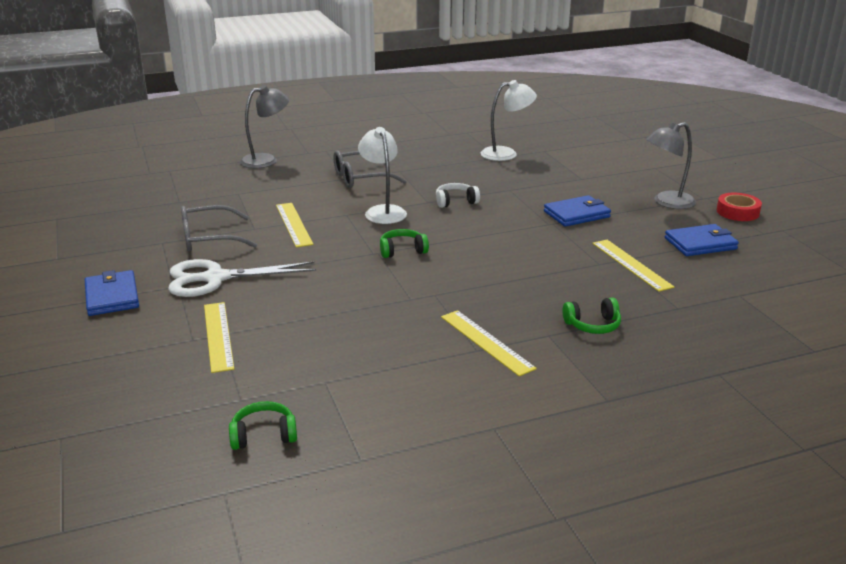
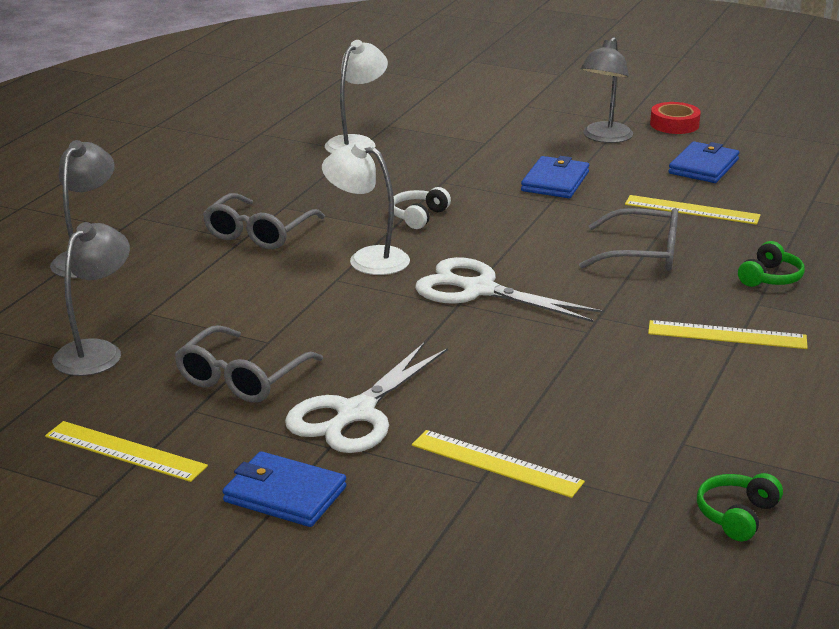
camera: 45 degrees left, 0 degrees up
(184, 200) = (96, 351): none -> grey lamp
(293, 224) = (303, 316): yellow ruler -> yellow ruler (125, 451)
(402, 251) = (478, 290): green headphones -> white scissors
(539, 274) = (642, 254): none -> grey glasses

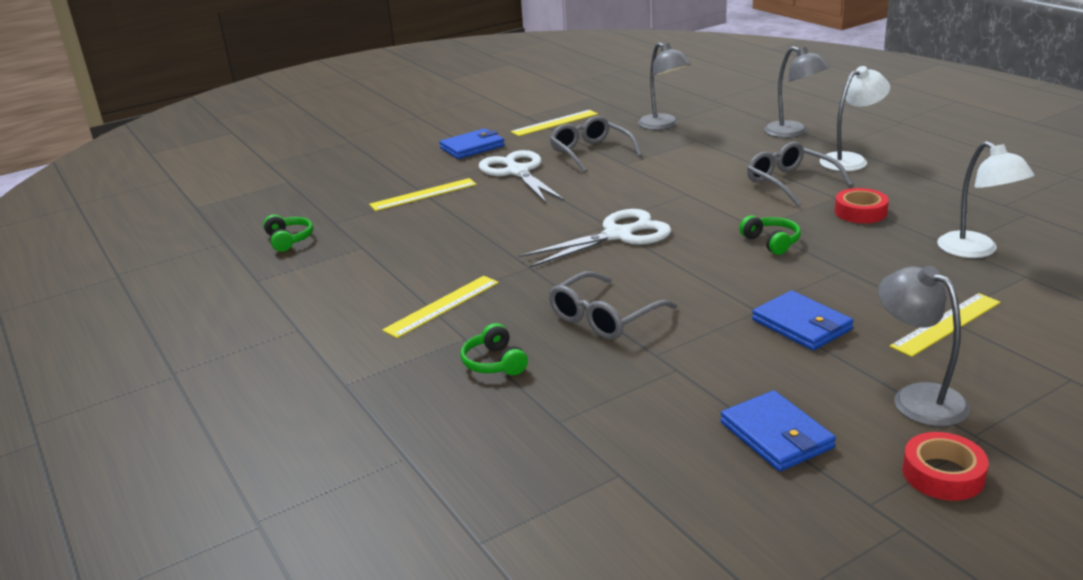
camera: 125 degrees right, 0 degrees up
(312, 191) = (860, 212): none -> red tape
(367, 259) = (710, 209): white lamp -> white lamp (850, 160)
(418, 216) = (771, 242): white headphones -> green headphones
(692, 210) = (667, 378): yellow ruler -> yellow ruler (946, 324)

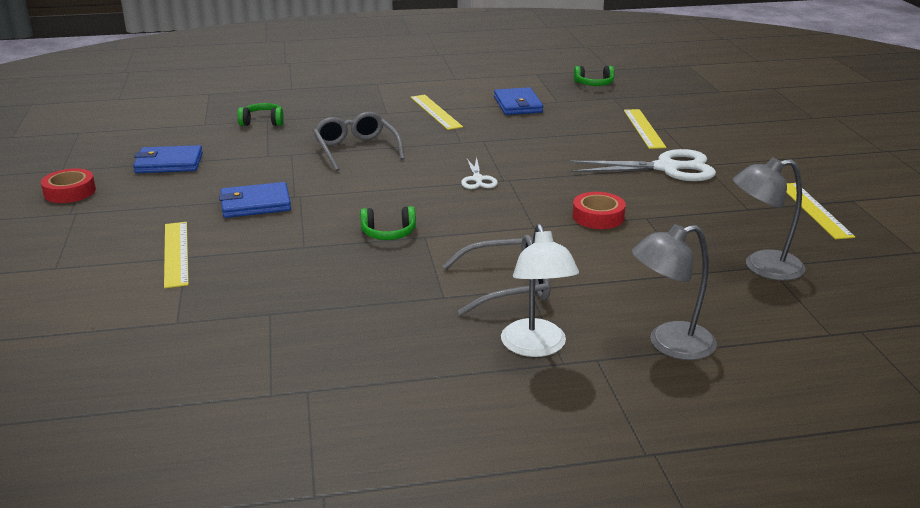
camera: 110 degrees right, 0 degrees up
(472, 147) = (757, 160): blue wallet -> blue wallet (518, 105)
(495, 363) = (347, 115): green headphones -> green headphones (262, 122)
(590, 152) = (695, 208): grey glasses -> none
(618, 235) = (478, 179): white scissors -> white scissors, size x0.51
(860, 212) = (395, 296): red tape -> red tape (598, 217)
(917, 398) = (129, 210): grey lamp -> none
(976, 250) = (247, 320): white lamp -> none

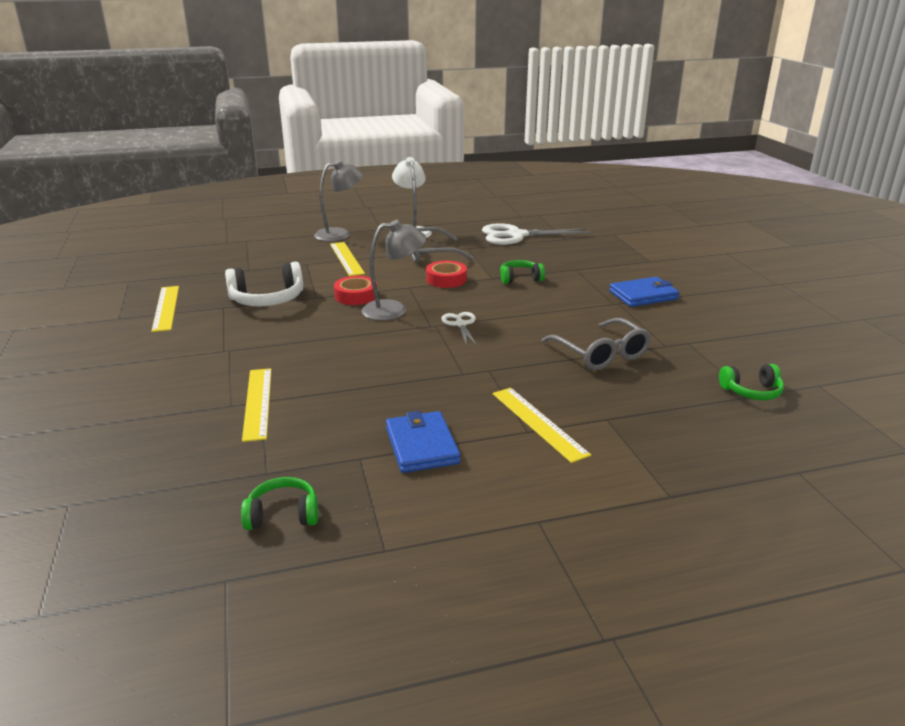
camera: 175 degrees right, 0 degrees up
(70, 192) = (813, 299): red tape -> red tape (446, 279)
(169, 163) = (774, 329): blue wallet -> none
(176, 253) = (659, 262): yellow ruler -> yellow ruler (346, 258)
(666, 168) = (267, 344): white scissors -> white scissors (516, 235)
(703, 216) = (267, 299): none -> white headphones
(762, 267) = (253, 268): grey lamp -> grey lamp (394, 310)

